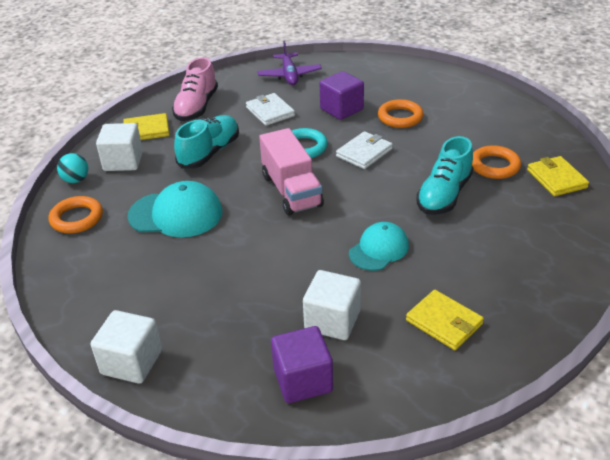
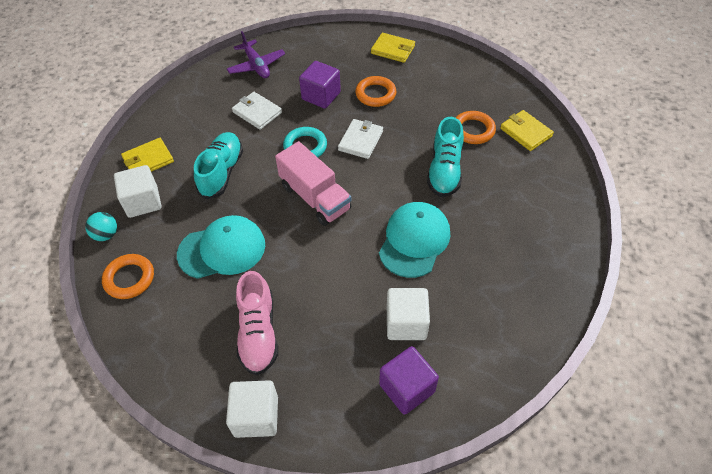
camera: 20 degrees left, 15 degrees up
(196, 107) = (185, 121): pink shoe -> pink shoe (258, 333)
(379, 249) = (414, 241): turquoise cap -> turquoise cap, size x1.51
(444, 322) = (493, 299): yellow wallet -> yellow wallet (393, 49)

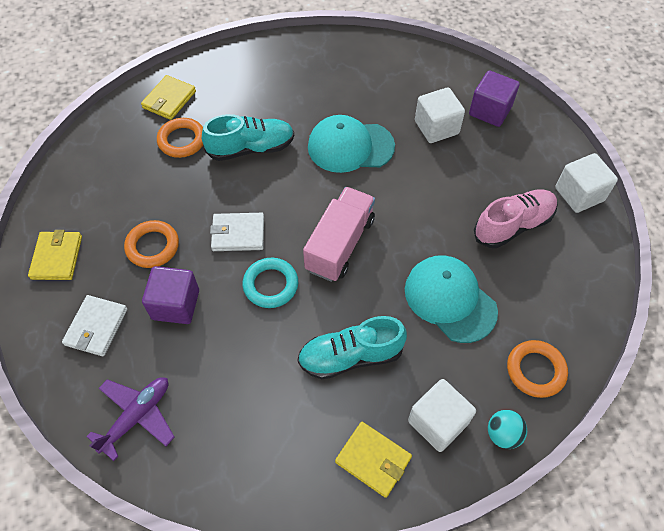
camera: 115 degrees left, 5 degrees up
(257, 112) = (233, 367): white wallet -> white wallet (96, 327)

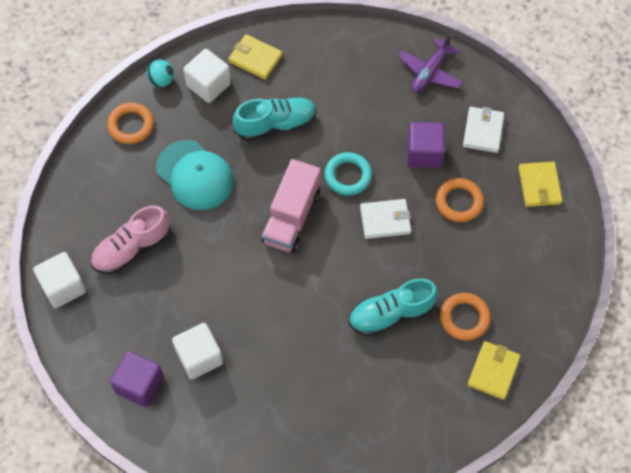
camera: 175 degrees right, 5 degrees up
(350, 146) = (289, 325): turquoise cap -> none

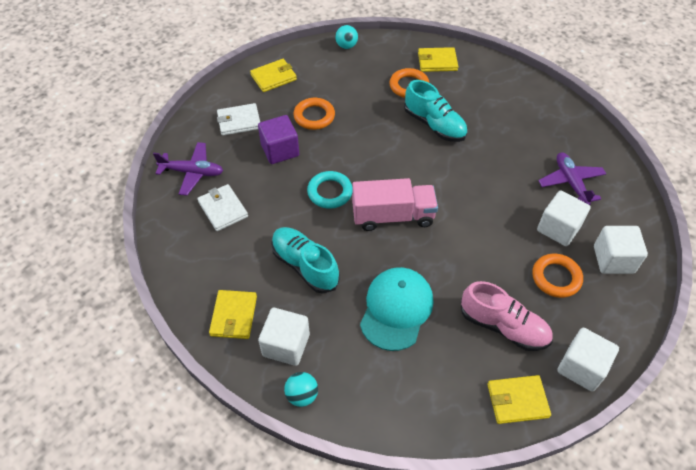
camera: 115 degrees left, 10 degrees down
(68, 223) = (517, 400): none -> yellow wallet
(131, 125) = (373, 398): orange ring -> orange ring (556, 278)
(140, 385) = (613, 259): purple cube -> white cube
(245, 406) = (571, 183): none -> purple plane
(385, 220) = (357, 154): white wallet -> white wallet (223, 209)
(564, 282) = (346, 46): none -> turquoise ball

